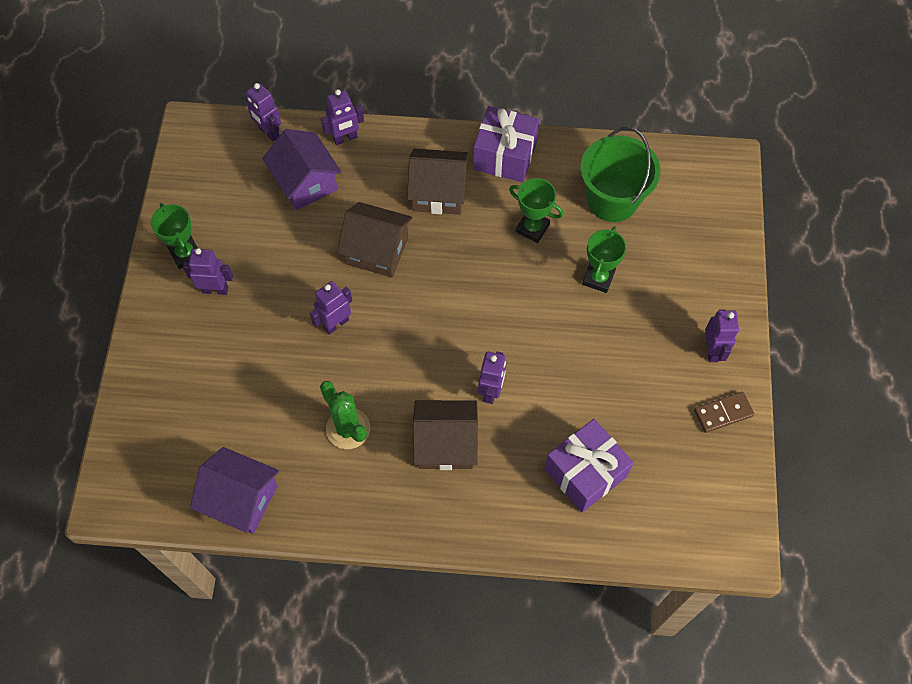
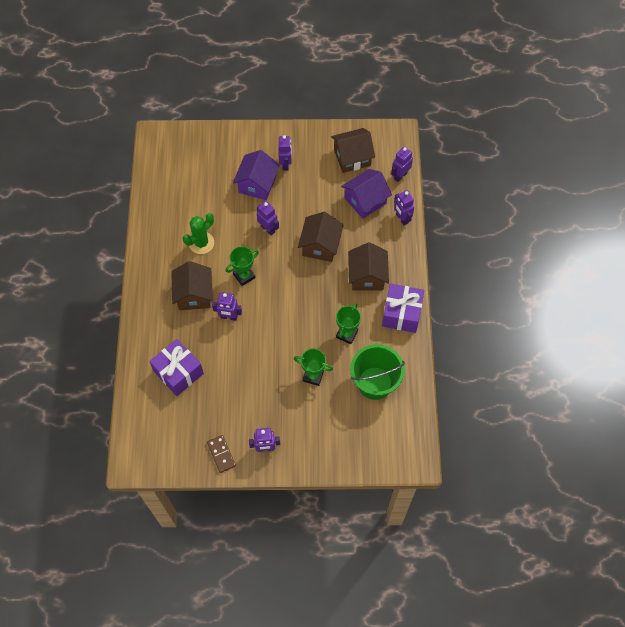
camera: 85 degrees right, 0 degrees up
(185, 254) = (308, 145): green trophy -> green trophy (244, 276)
(222, 193) = (352, 157): none -> brown house
(241, 499) = (158, 196): purple house -> purple house (257, 184)

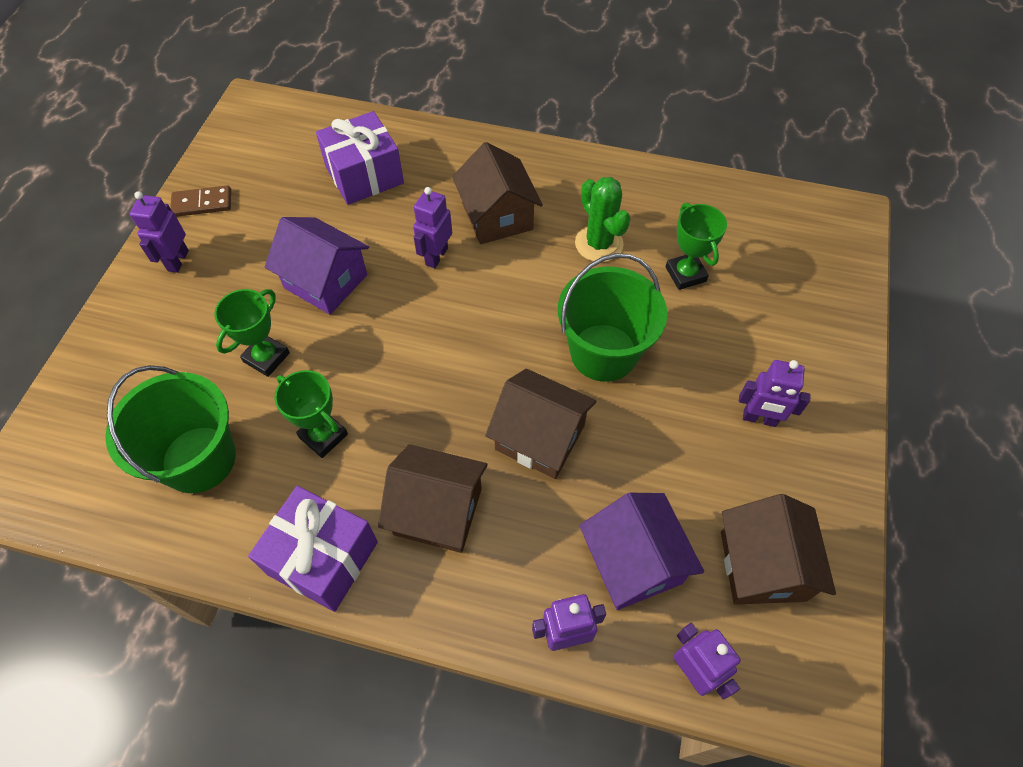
camera: 105 degrees right, 5 degrees down
(194, 295) = (497, 216): brown house -> brown house turned 60 degrees clockwise
(244, 276) = (510, 293): green trophy -> green trophy (685, 274)
(257, 184) = (715, 356): purple house -> purple house (326, 281)
(268, 229) = (603, 352): purple robot -> green bucket

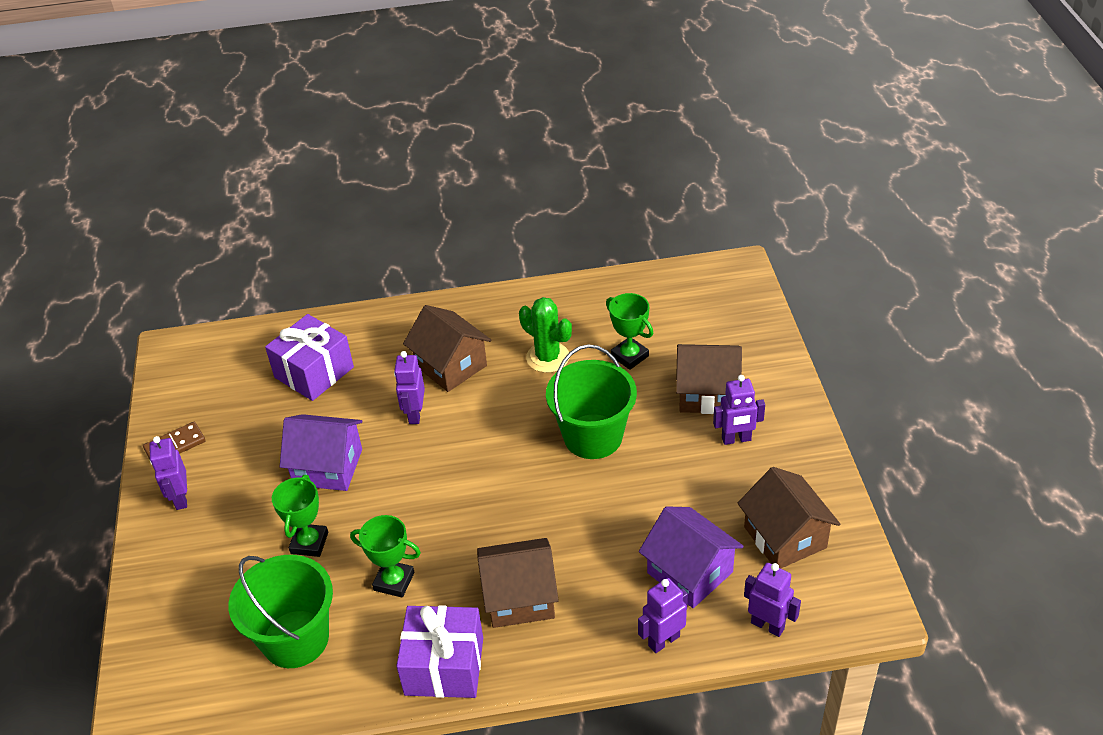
camera: 20 degrees left, 15 degrees down
(540, 437) = (573, 515): brown house -> brown house (707, 393)

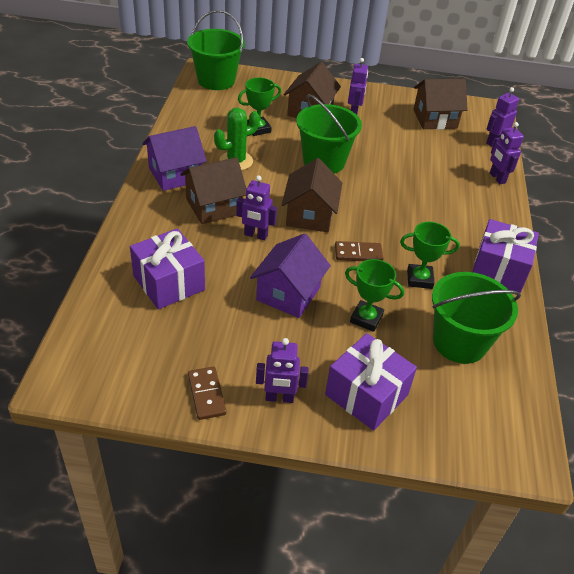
camera: 80 degrees left, 0 degrees up
(198, 566) = (366, 395): none -> purple gift
(394, 581) = (419, 279): green trophy -> green trophy turned 60 degrees clockwise
(419, 512) = (358, 253): none -> brown domino
(520, 597) = (450, 224): brown house -> brown house (310, 215)
(690, 572) = (450, 156): purple house -> purple house (175, 174)
(720, 285) = (216, 80): none -> green bucket

